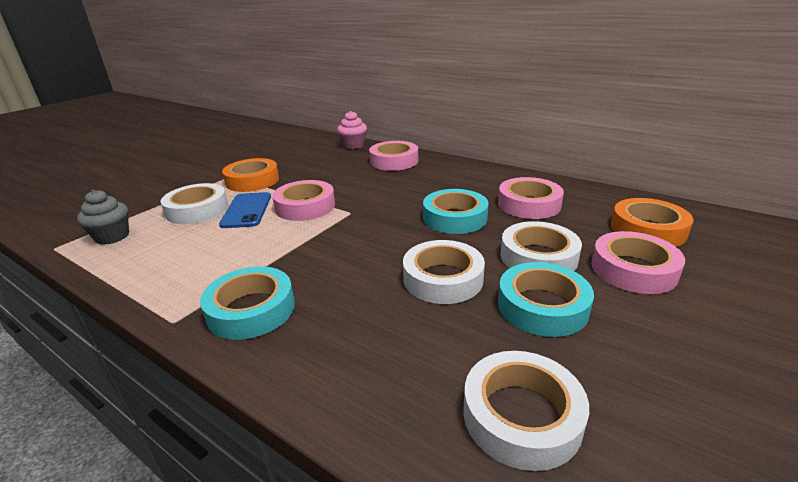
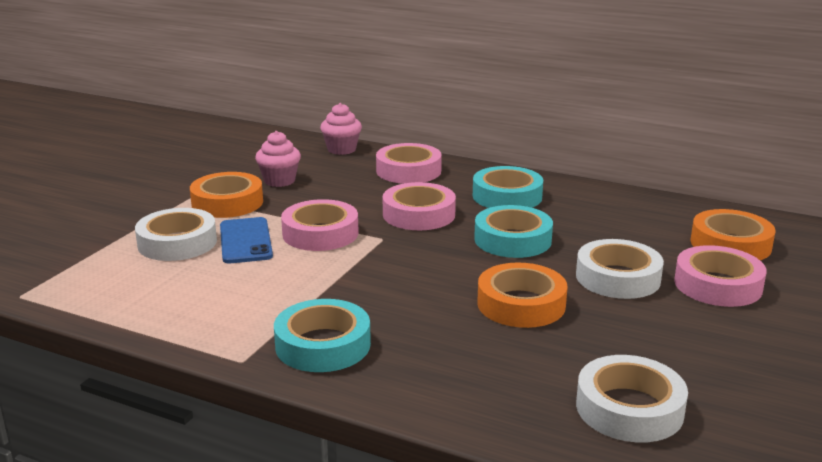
camera: 10 degrees left, 5 degrees down
(112, 237) = (88, 280): grey cupcake -> none
(298, 166) = (279, 181): none -> pink cupcake
(443, 279) = (521, 304): white tape -> orange tape
(529, 204) = (595, 221): pink tape -> pink tape (419, 214)
(542, 306) = (631, 323): turquoise tape -> turquoise tape (507, 196)

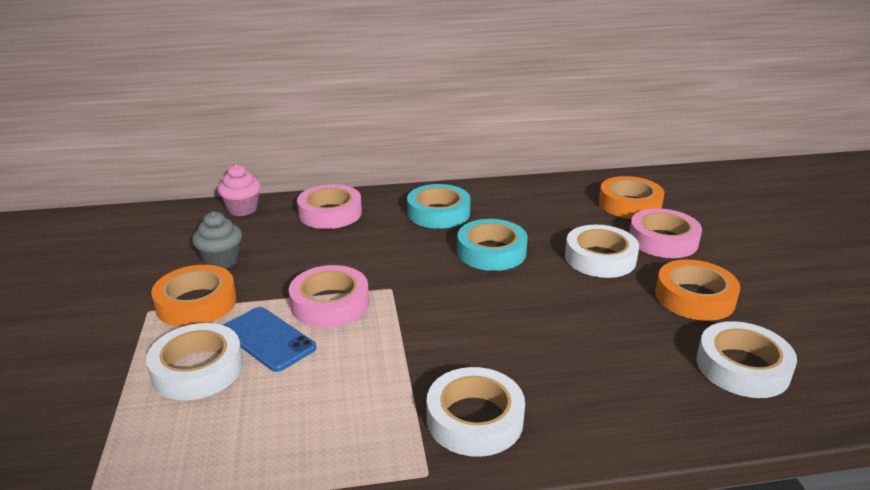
camera: 35 degrees left, 5 degrees up
(279, 181) = (221, 261): pink cupcake -> grey cupcake
(323, 345) = (474, 419): turquoise tape -> white tape
(419, 214) = (391, 253): pink tape -> none
(521, 304) = (569, 308): orange tape -> orange tape (694, 297)

